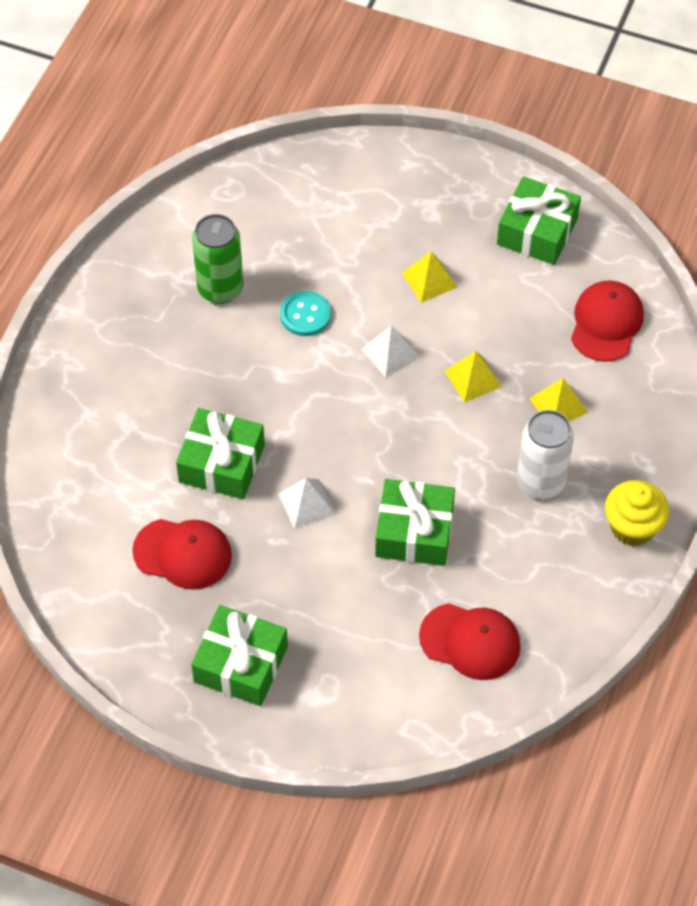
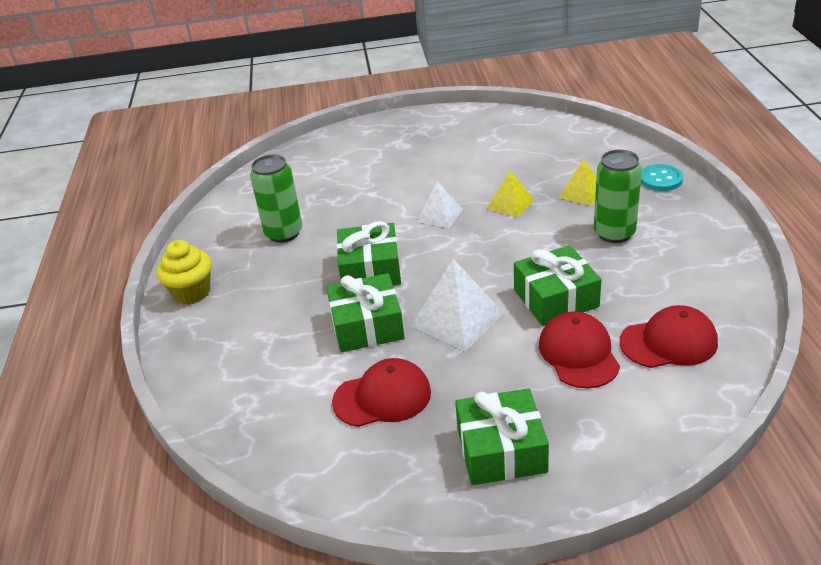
camera: 25 degrees left, 20 degrees down
(305, 315) = (360, 221): turquoise button -> turquoise button (660, 179)
(306, 503) = (457, 319): white pyramid -> white pyramid, size x1.64
(429, 280) = (431, 172): yellow pyramid -> none
(537, 231) = (479, 127): green gift -> green gift (370, 270)
(540, 482) = (614, 233): white can -> green can
(606, 323) = (568, 147): red cap -> red cap (578, 353)
(632, 527) = (702, 228): yellow cupcake -> yellow cupcake (192, 292)

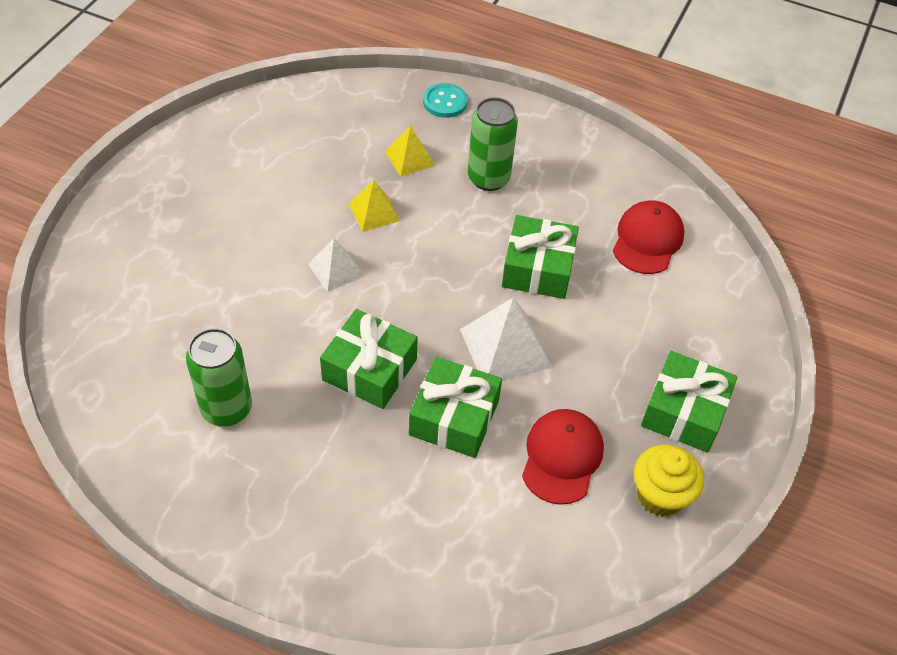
camera: 65 degrees left, 15 degrees up
(192, 292) = (251, 544): yellow cupcake -> yellow cupcake (660, 495)
(578, 353) = (616, 298): red cap -> none

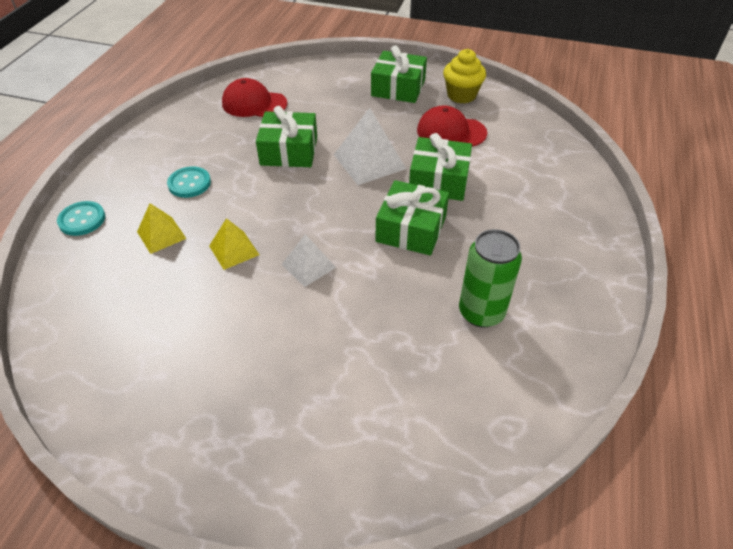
camera: 95 degrees left, 5 degrees down
(488, 178) = (189, 183): green can -> turquoise button

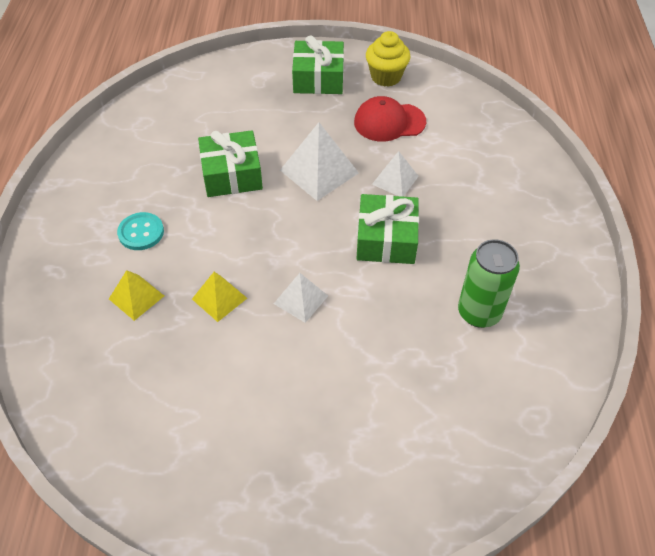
camera: 15 degrees left, 5 degrees up
(82, 220) = (42, 297): turquoise button -> none
(254, 103) = (172, 123): red cap -> none
(439, 180) = (395, 180): green gift -> white pyramid

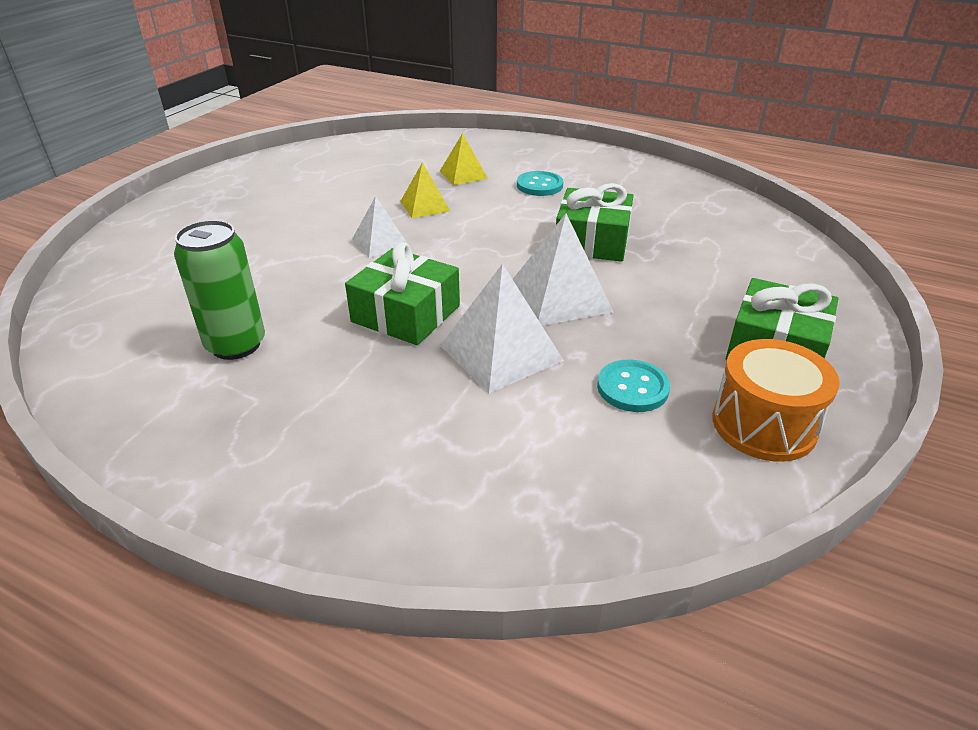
camera: 115 degrees right, 15 degrees down
(386, 77) = (763, 424): yellow cupcake -> orange drum
(389, 122) = (632, 388): red cap -> turquoise button
(395, 180) = (500, 353): white pyramid -> white pyramid, size x1.64

